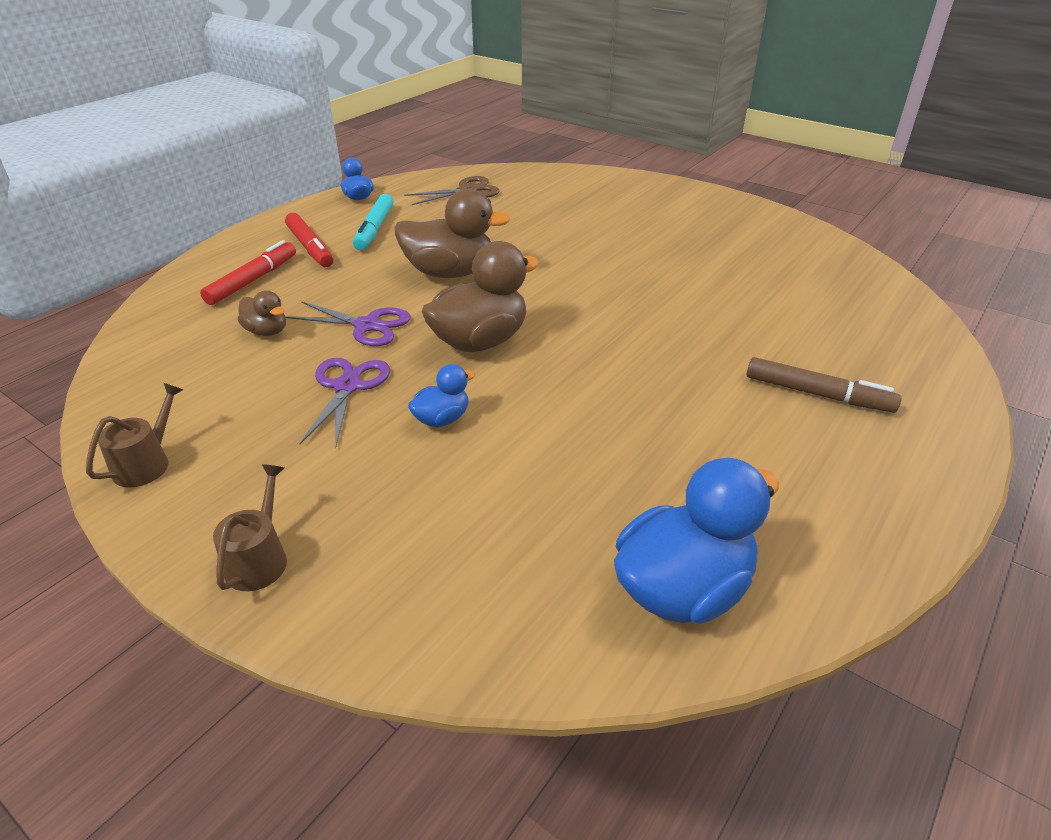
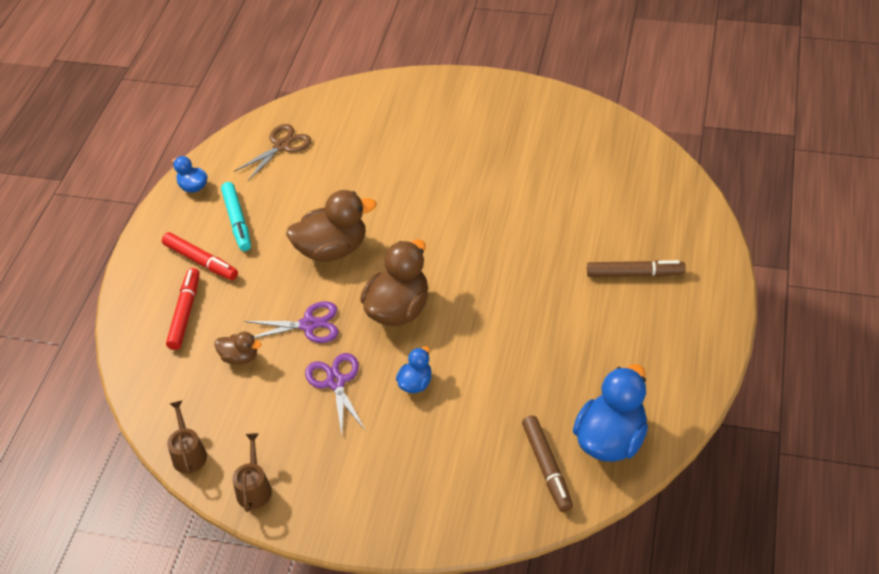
camera: 20 degrees left, 10 degrees up
(259, 559) = (377, 516): brown watering can -> brown watering can (189, 454)
(554, 590) = (547, 467): none -> brown marker

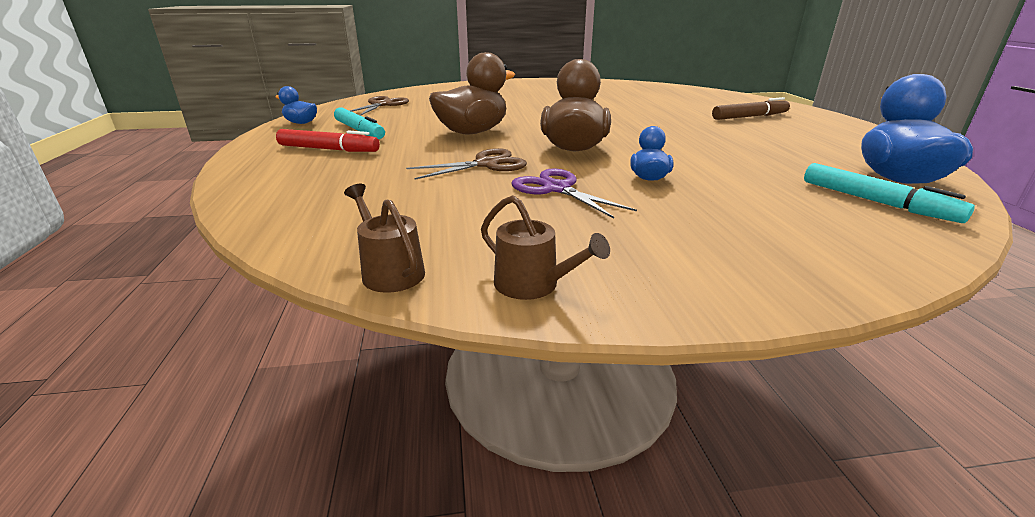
camera: 25 degrees left, 20 degrees down
(185, 313) = (324, 175): red marker -> none
(240, 357) = (417, 190): brown duck -> none
(254, 489) = (532, 285): brown watering can -> brown watering can turned 150 degrees clockwise
(309, 325) = (486, 164): purple scissors -> brown scissors
(547, 467) = (876, 202): brown marker -> turquoise marker

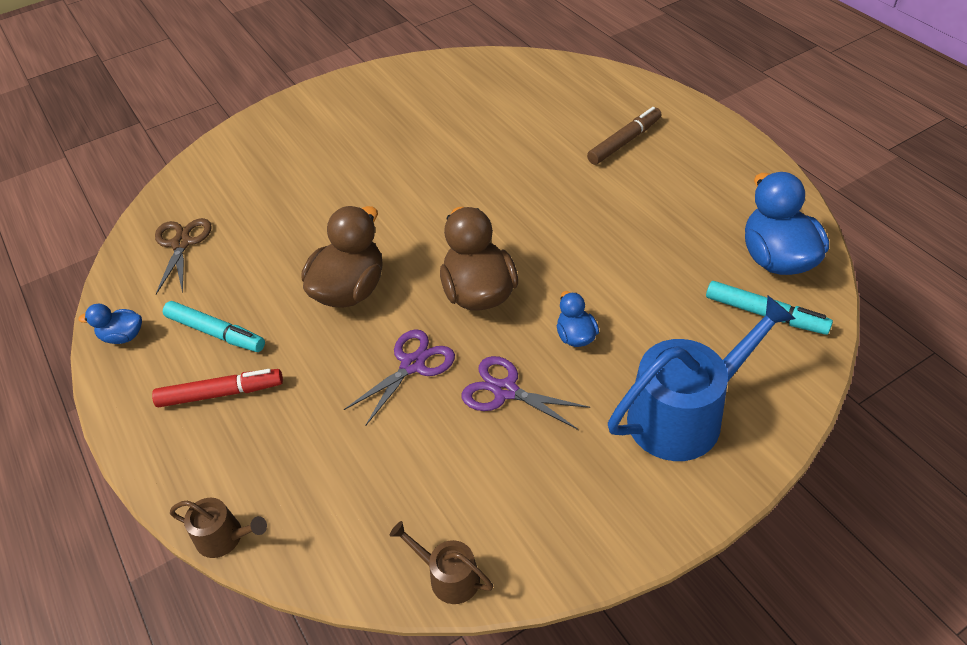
camera: 20 degrees left, 20 degrees up
(486, 164) = (413, 365): brown scissors -> purple scissors
(532, 285) = (560, 547): brown watering can -> brown watering can (224, 537)
(747, 237) = (684, 415): none -> blue watering can

